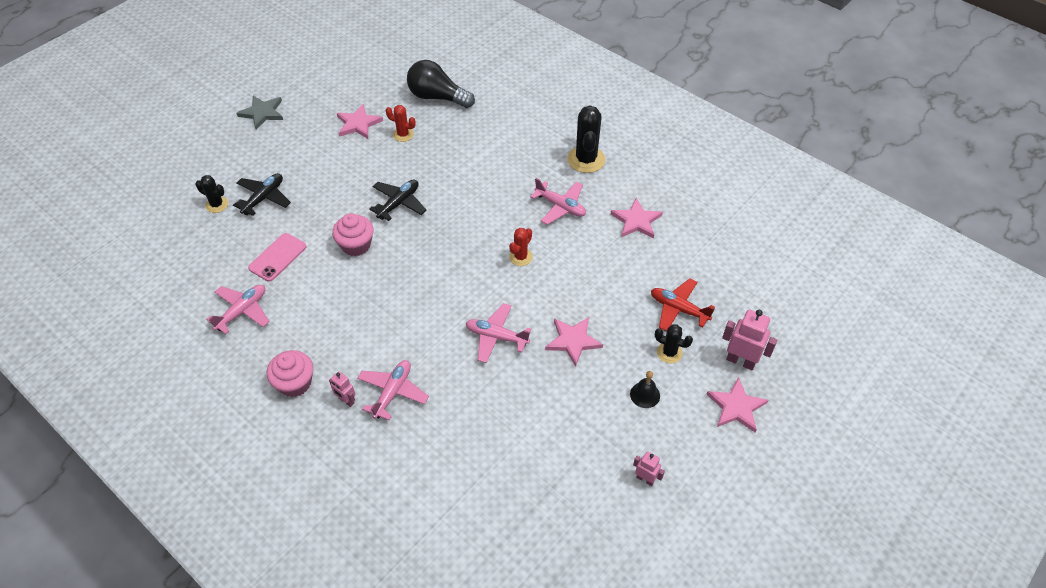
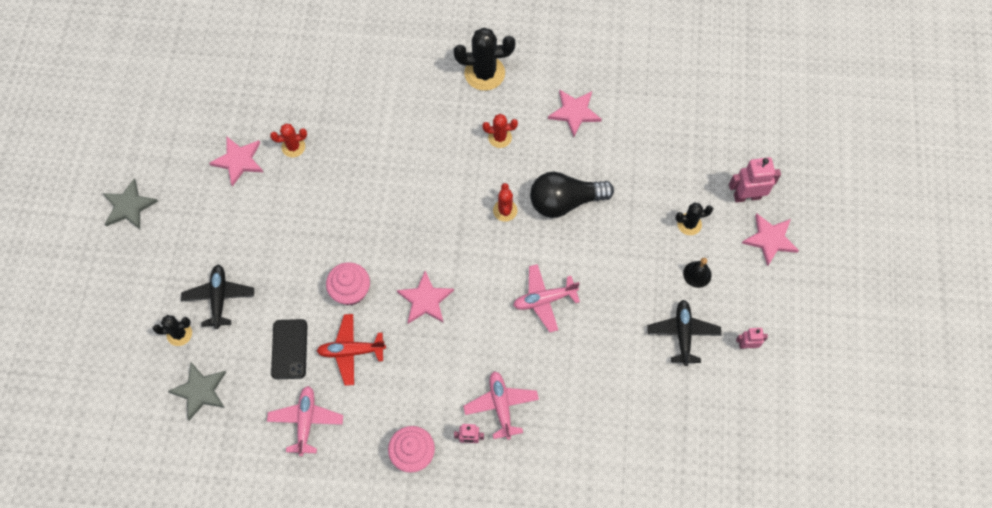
camera: 35 degrees left, 15 degrees up
(194, 247) = (200, 391): none -> grey star
(277, 257) = (289, 349): pink phone -> black phone
(399, 203) = (353, 224): black plane -> black plane (683, 334)
(437, 97) = (291, 84): black light bulb -> black light bulb (565, 201)
(560, 206) = (500, 137): pink plane -> red cactus
(573, 341) = (608, 263): pink star -> pink star (425, 300)
(586, 160) = (484, 73): black cactus -> black cactus turned 60 degrees counterclockwise
(678, 309) = (668, 178): red plane -> red plane (351, 351)

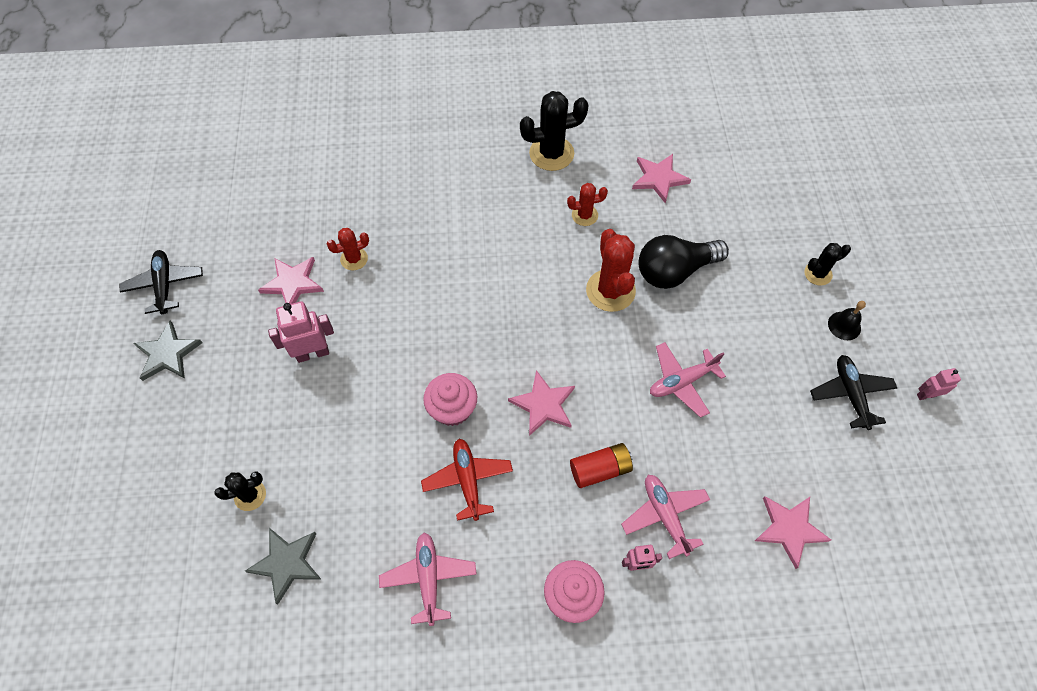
camera: 10 degrees left, 5 degrees down
(219, 298) = (294, 443): black plane -> black plane (164, 285)
(289, 349) = (391, 491): black phone -> none
(351, 351) = (468, 480): red plane -> red plane turned 90 degrees clockwise
(458, 360) = (600, 469): none -> red battery
(505, 210) = (610, 290): red cactus -> red cactus, size x1.76
(747, 196) = (869, 235): pink robot -> pink robot (312, 353)
(770, 239) = (910, 276): pink star -> pink star (789, 529)

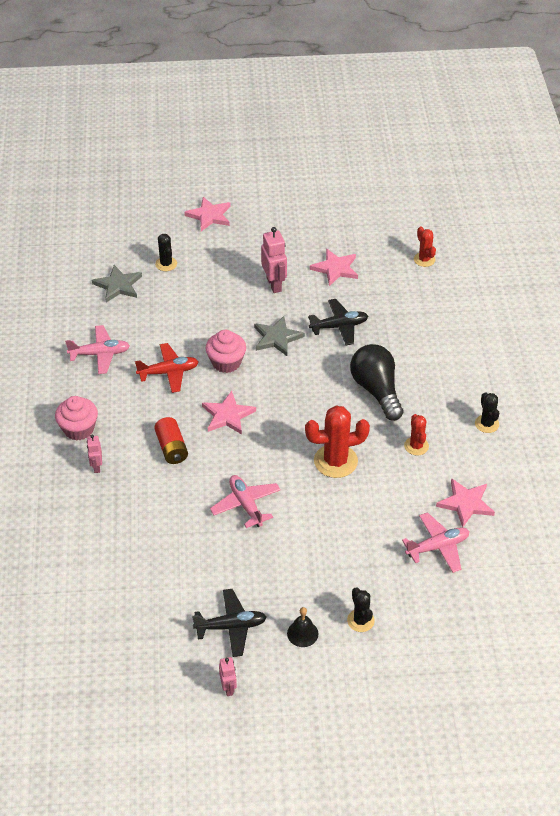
camera: 90 degrees right, 15 degrees down
(164, 285) = (331, 204): black plane -> black plane (339, 326)
(168, 354) = (274, 213): grey star -> grey star (277, 338)
(354, 259) = (360, 300): red cactus -> red cactus (424, 259)
(551, 153) = (486, 424): black cactus -> black cactus, size x0.57
(665, 516) = (131, 485): pink plane -> pink plane (437, 547)
(675, 271) = (358, 508): black light bulb -> black light bulb (376, 390)
(789, 529) = (113, 564): pink star -> pink star (209, 216)

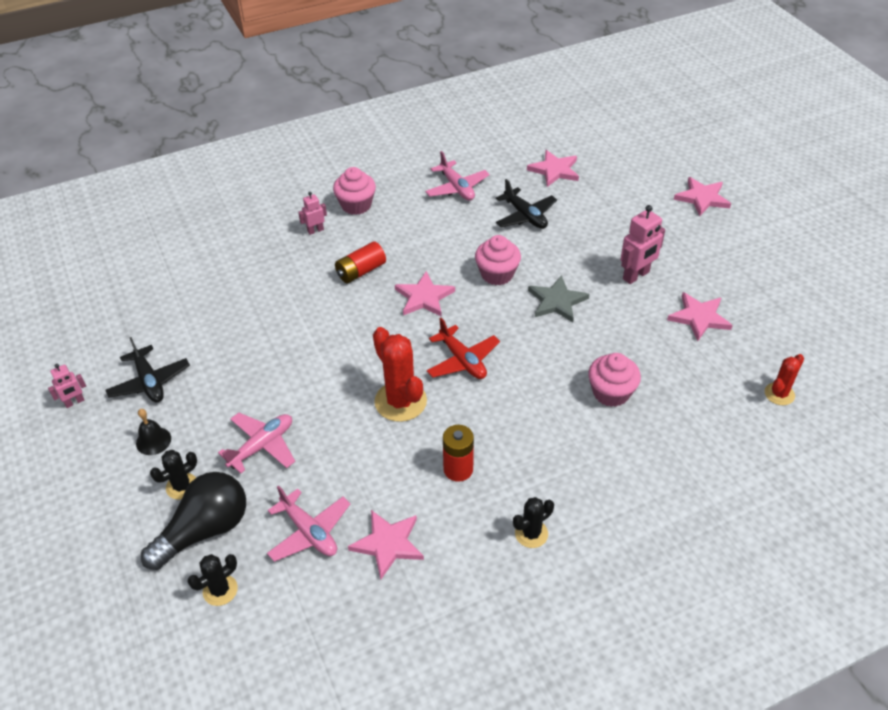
camera: 70 degrees right, 0 degrees up
(118, 285) = (554, 170): grey star -> pink star
(166, 264) = (607, 191): black cactus -> black cactus (220, 590)
(168, 372) = (459, 238): red plane -> red plane (462, 360)
(246, 505) = (309, 347): pink plane -> pink plane (262, 446)
(339, 326) = (607, 347): black plane -> black plane (525, 216)
(376, 390) = (527, 408): black light bulb -> black light bulb (205, 530)
(383, 341) = (611, 393): none -> pink cupcake
(416, 446) = (458, 469): red cactus -> red battery

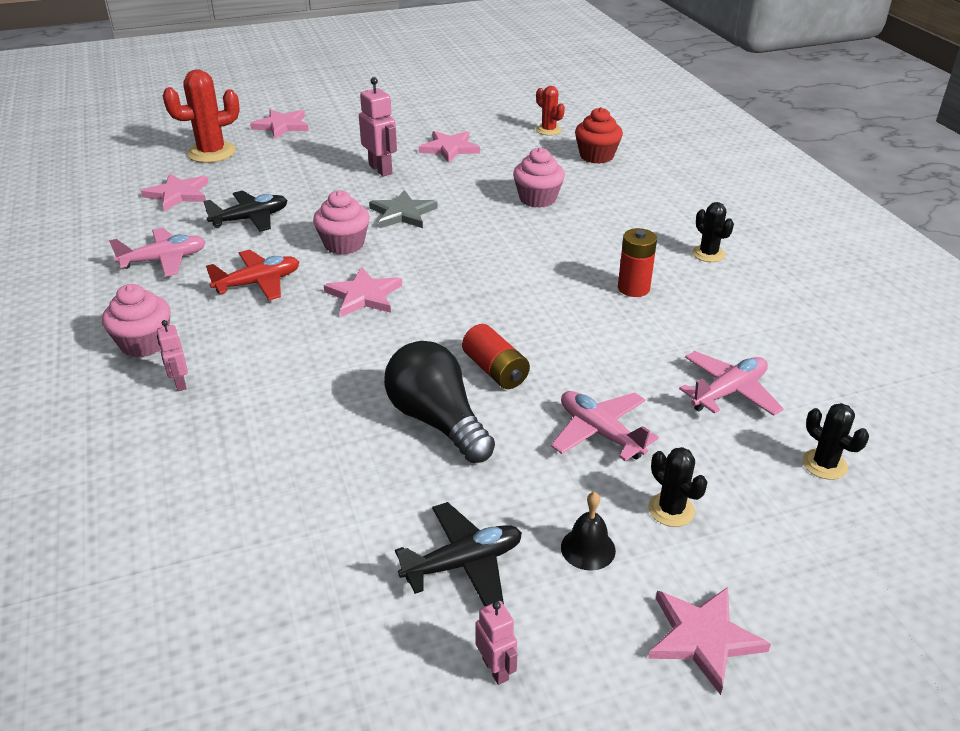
camera: 85 degrees left, 10 degrees down
(205, 530) = (740, 482): black light bulb -> black light bulb (437, 421)
(361, 271) = (293, 343): red battery -> red battery (495, 370)
(388, 544) = (735, 337): pink star -> pink star (703, 638)
(400, 401) = (534, 320): red cactus -> red cactus (212, 153)
(462, 360) = (478, 276): red plane -> red plane (258, 283)
(727, 439) = (596, 156): none -> red cupcake

